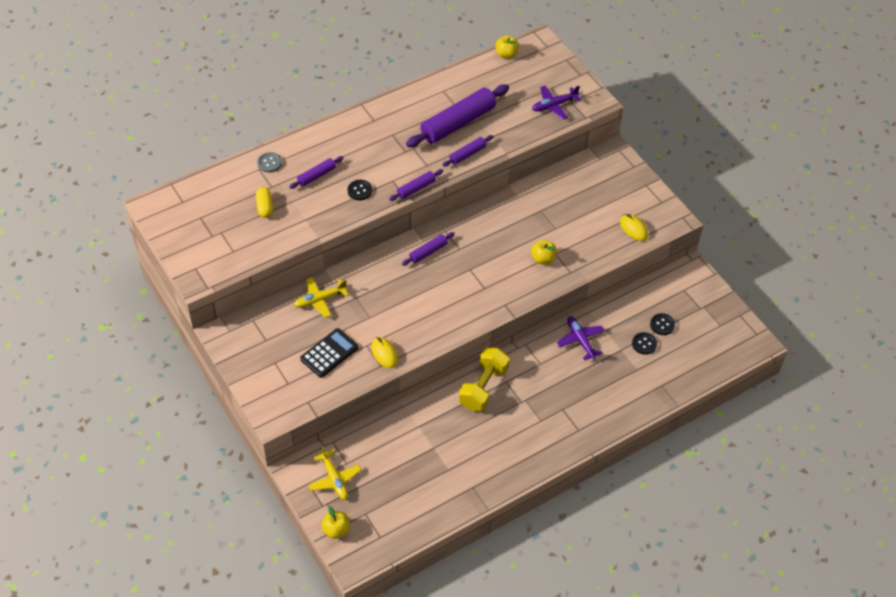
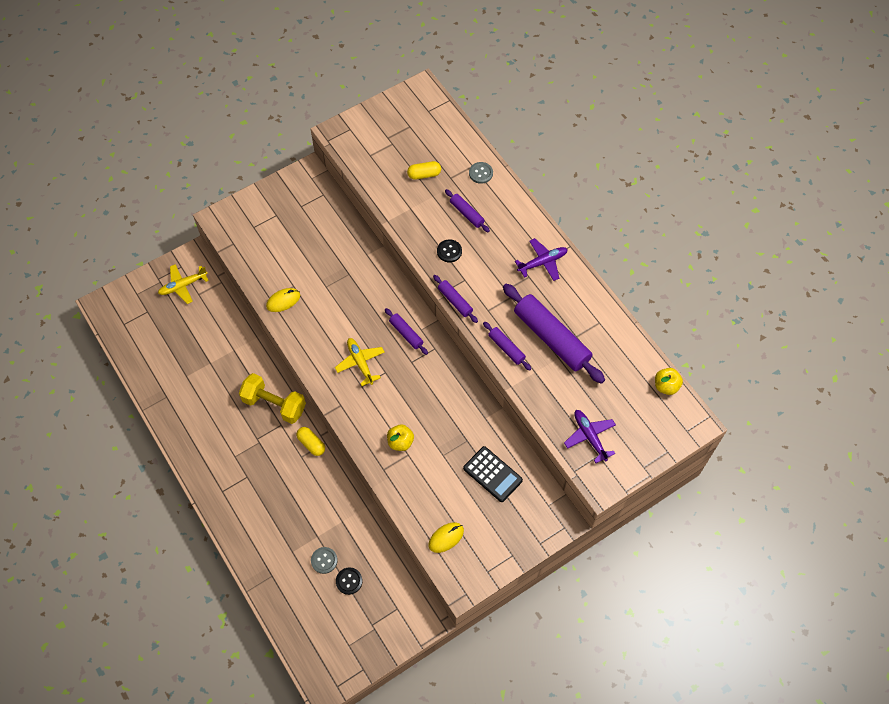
camera: 90 degrees right, 10 degrees up
(320, 300) = (346, 244): yellow plane -> yellow plane (360, 363)
(329, 353) = (285, 256): black calculator -> black calculator (492, 474)
(336, 530) = (133, 290): yellow apple -> none
(527, 355) = (311, 444): none -> yellow capsule
(580, 340) = (329, 496): purple plane -> purple plane (542, 262)
(644, 344) = (324, 560): black button -> grey button

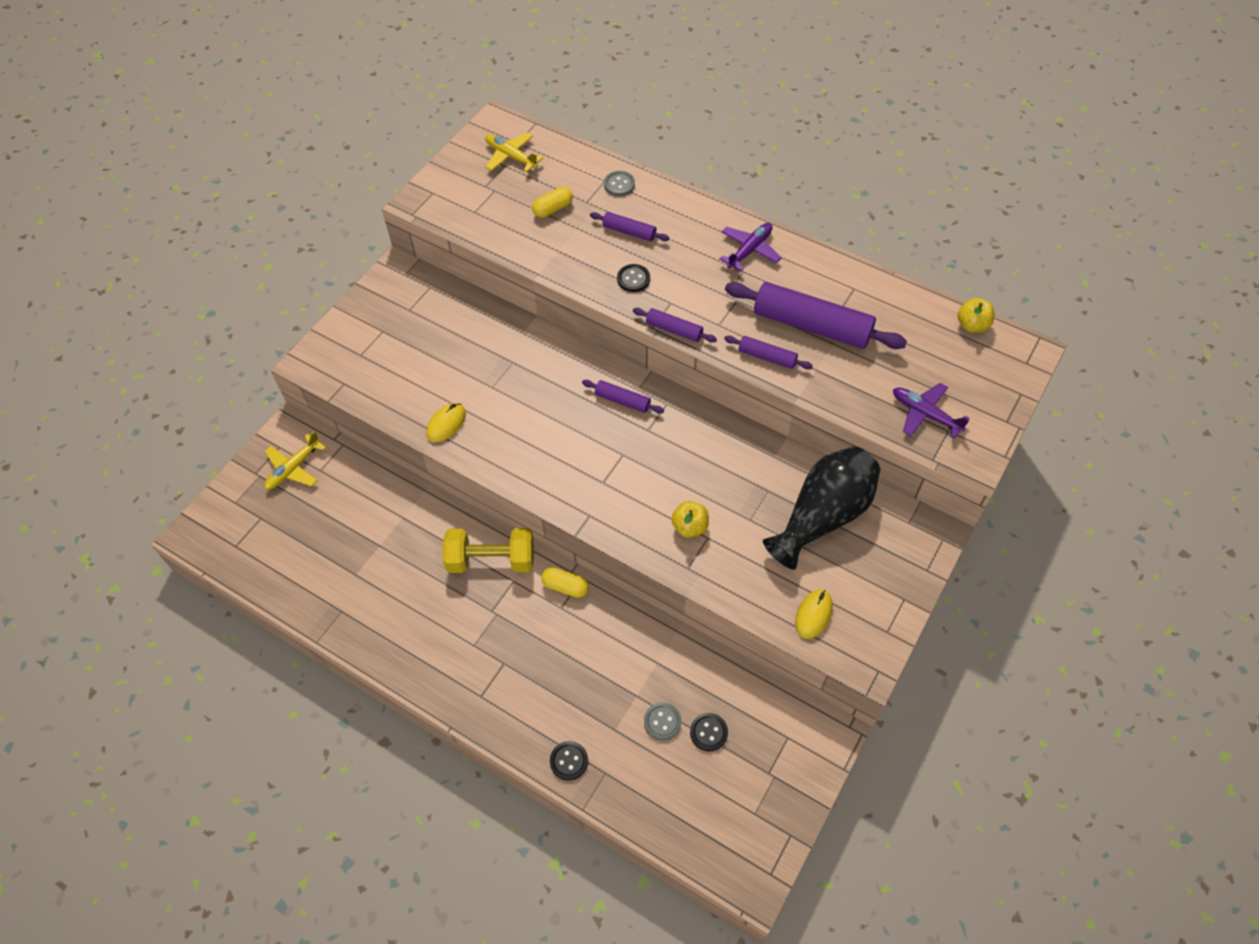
camera: 25 degrees left, 5 degrees down
(254, 557) = (569, 761): none -> black button
(360, 363) = (585, 456): yellow plane -> yellow plane (511, 157)
(492, 474) = (823, 516): black calculator -> black vase

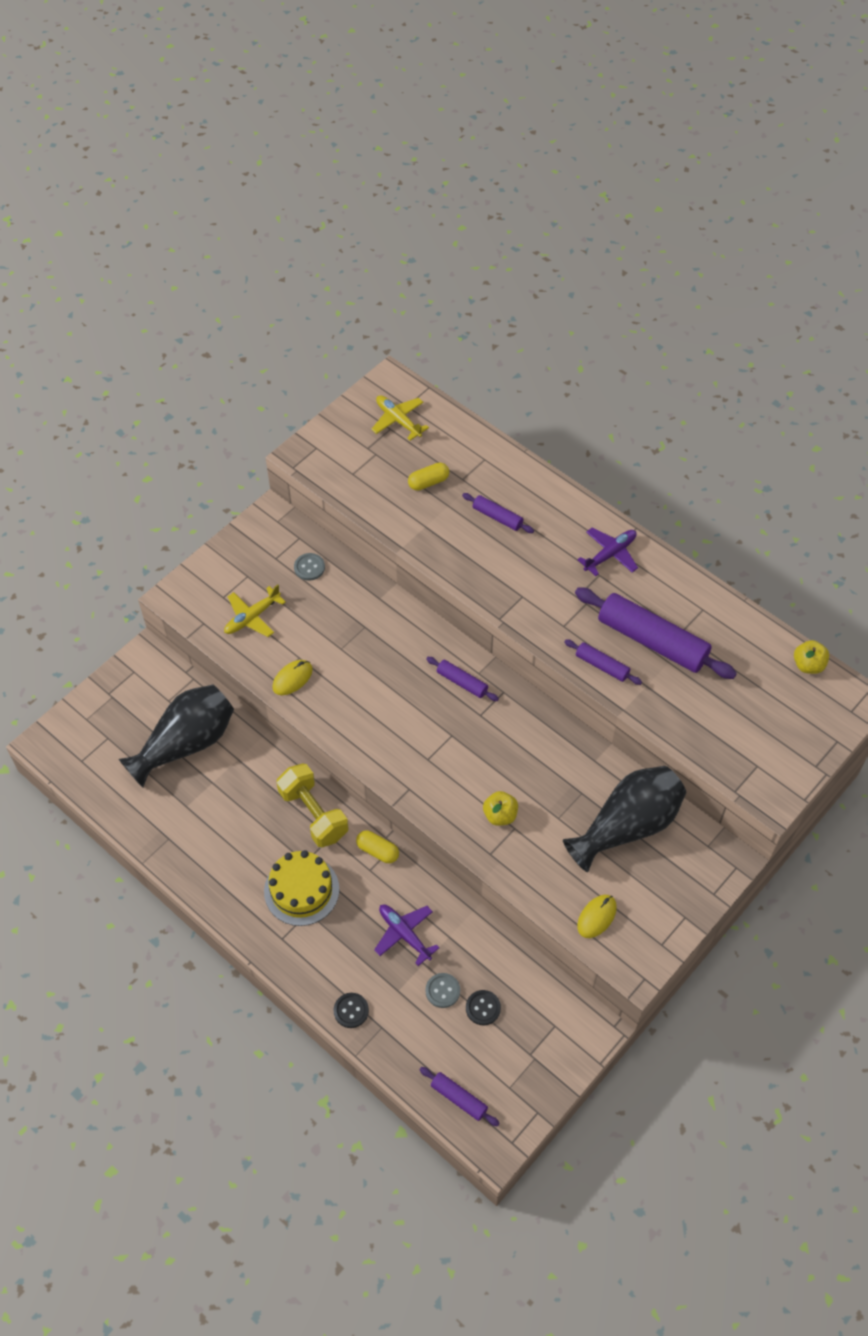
camera: 10 degrees right, 0 degrees up
(293, 468) = (144, 695): yellow plane -> yellow plane (252, 617)
(345, 510) = (186, 743): none -> black vase
(491, 560) = (313, 814): yellow dumbbell -> yellow dumbbell turned 45 degrees clockwise
(492, 641) = (301, 890): none -> yellow cake
(619, 184) = (498, 466): grey button -> grey button (309, 567)
(633, 279) = (491, 567): black button -> none
(674, 330) = (519, 624): purple rolling pin -> purple rolling pin (459, 1098)
(925, 414) = (739, 746): purple plane -> purple plane (404, 934)

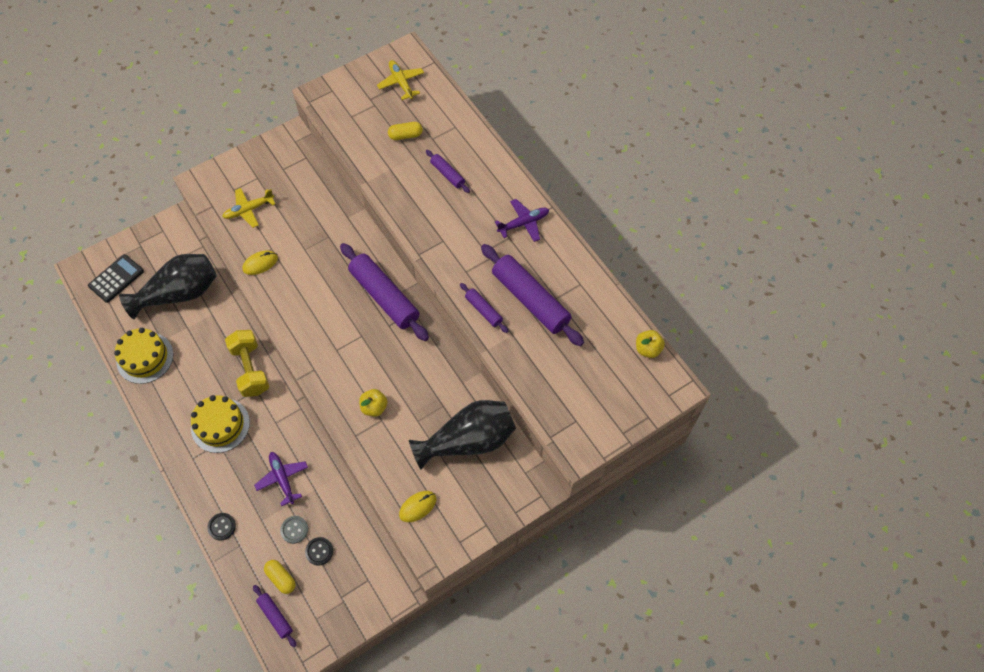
camera: 15 degrees right, 5 degrees up
(96, 744) = (116, 278): none -> black calculator
(172, 832) = (145, 358): none -> yellow cake
(309, 567) = (304, 182): grey button -> none
(377, 851) = (286, 409): yellow capsule -> yellow capsule (281, 578)
(462, 682) = (384, 297): purple rolling pin -> purple rolling pin, size x2.06

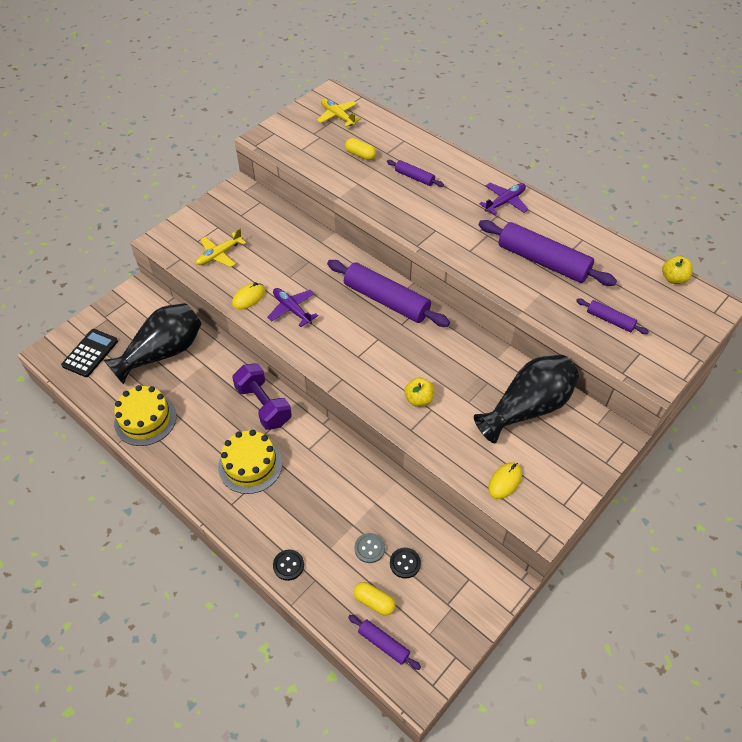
camera: 15 degrees left, 10 degrees down
(250, 369) = (263, 405): yellow dumbbell -> purple dumbbell
(282, 478) = (337, 501): purple plane -> purple plane (292, 309)
(405, 135) = (360, 155): yellow capsule -> yellow capsule turned 60 degrees clockwise
(483, 310) = (502, 279): purple rolling pin -> purple rolling pin (610, 320)

